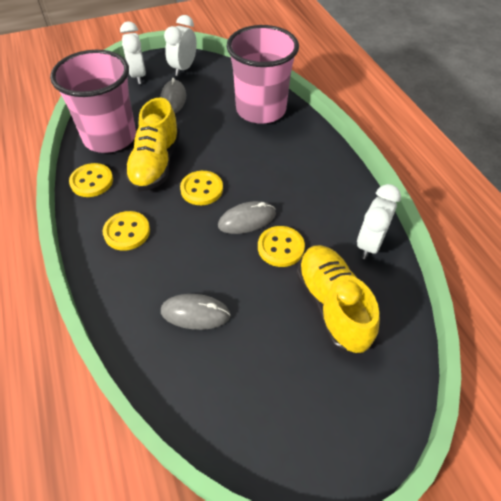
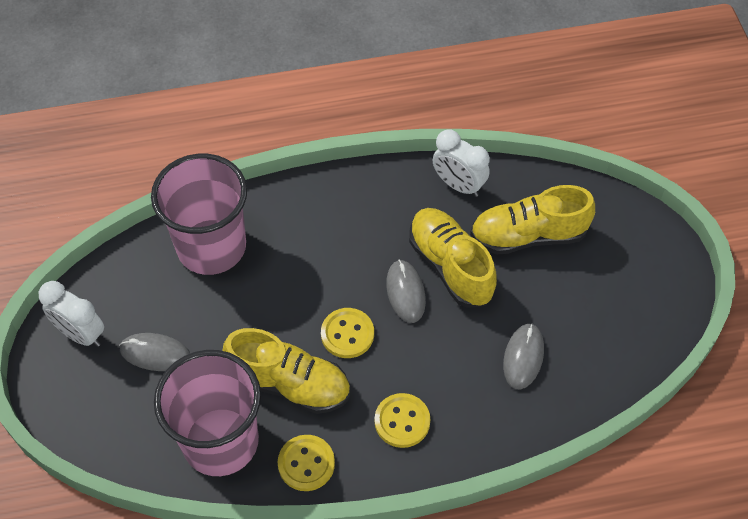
camera: 80 degrees left, 5 degrees up
(138, 76) = (79, 399): white clock -> none
(280, 247) = (450, 266): yellow button -> yellow shoe

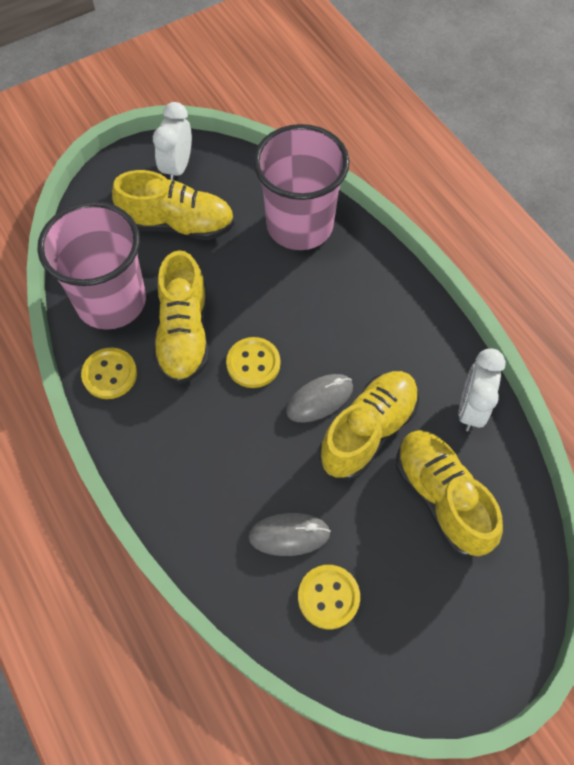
camera: 70 degrees right, 5 degrees up
(155, 353) = (178, 224): grey mouse -> yellow shoe
(402, 421) = (177, 441): yellow button -> yellow button (328, 597)

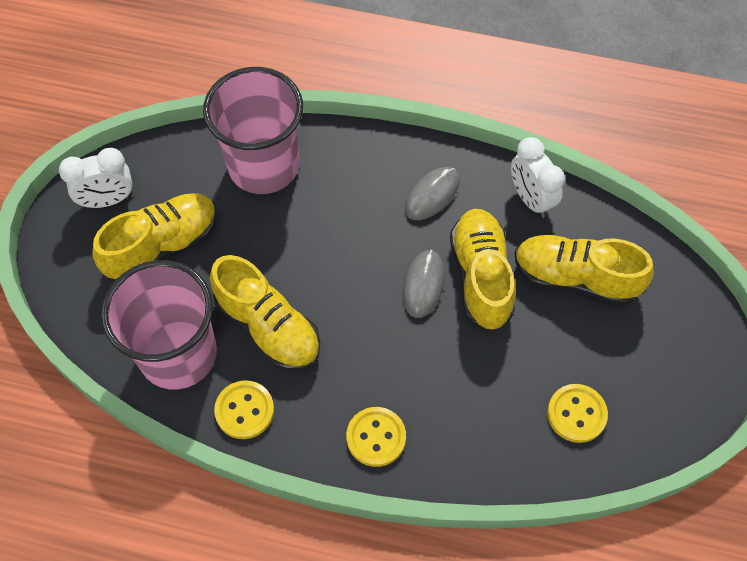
camera: 45 degrees left, 0 degrees up
(177, 168) = (108, 200): white clock -> white clock turned 75 degrees counterclockwise
(253, 363) = (346, 302): yellow button -> yellow button (376, 437)
(289, 535) = (507, 399): grey mouse -> grey mouse (432, 195)

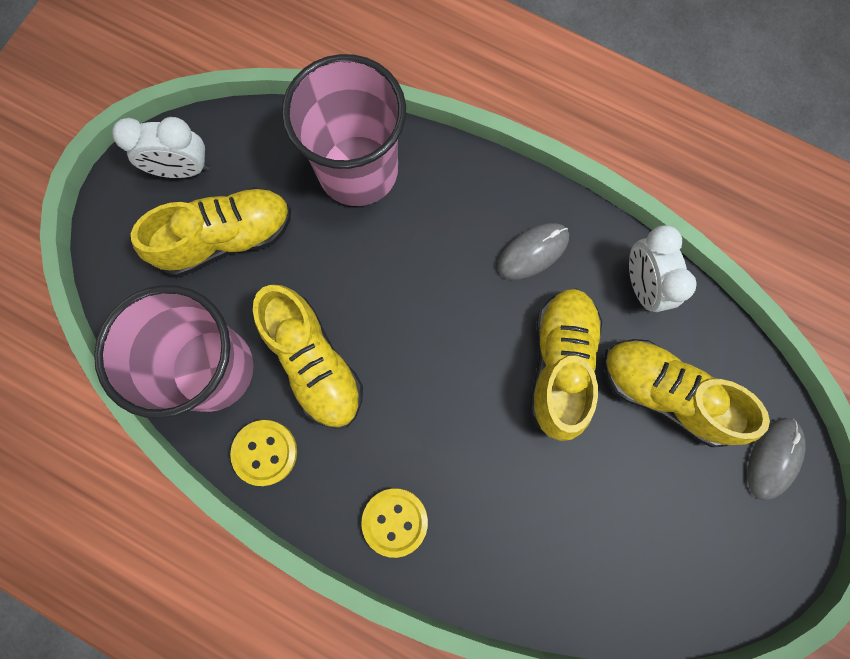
camera: 15 degrees right, 15 degrees up
(423, 285) = (494, 357): grey mouse -> grey mouse (773, 458)
(576, 414) = (619, 555): yellow button -> none

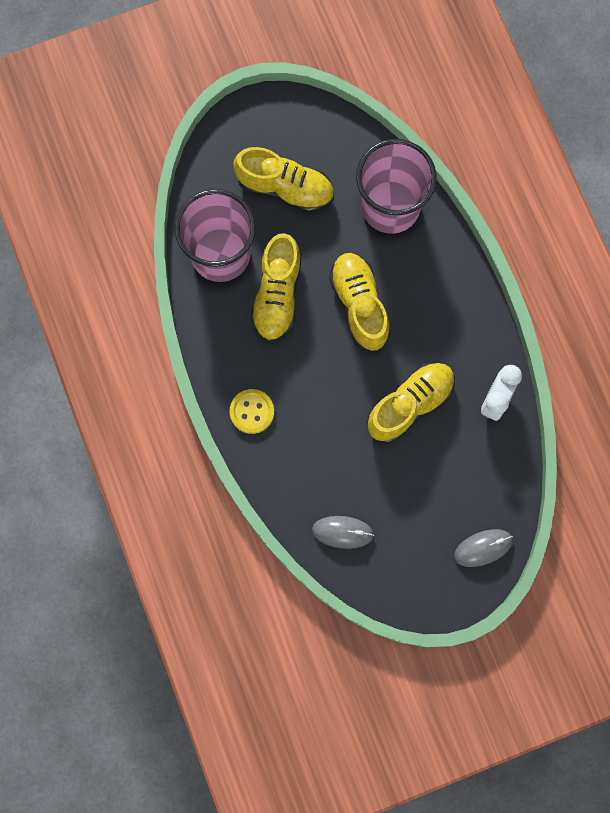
camera: 40 degrees right, 0 degrees up
(182, 169) = (292, 128): white clock -> none
(265, 452) = (213, 321): yellow button -> none
(533, 252) = (450, 332): grey mouse -> grey mouse (342, 532)
(665, 394) = (454, 467): yellow shoe -> yellow shoe (359, 305)

